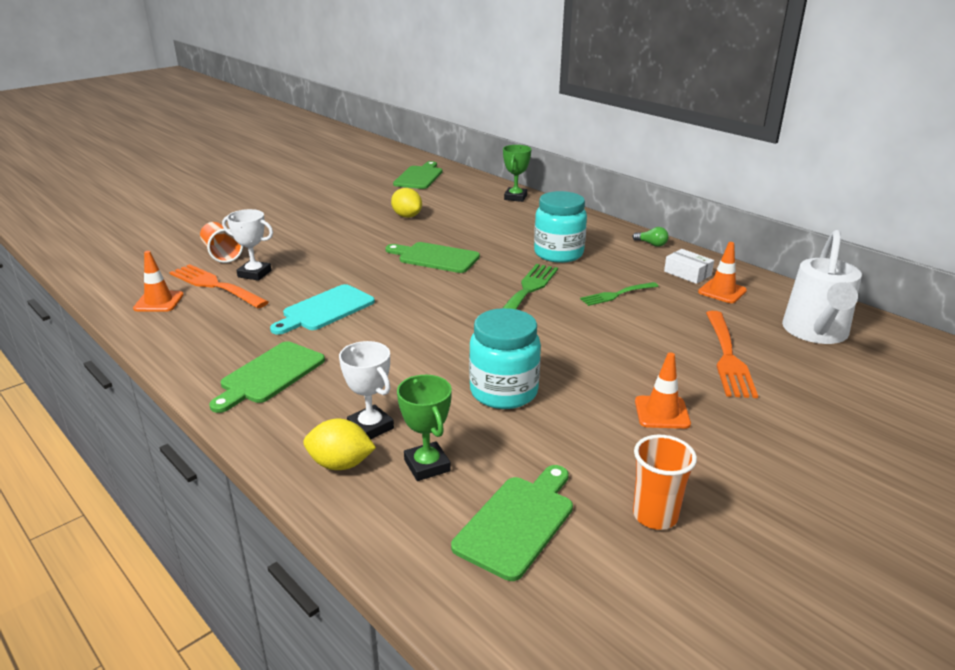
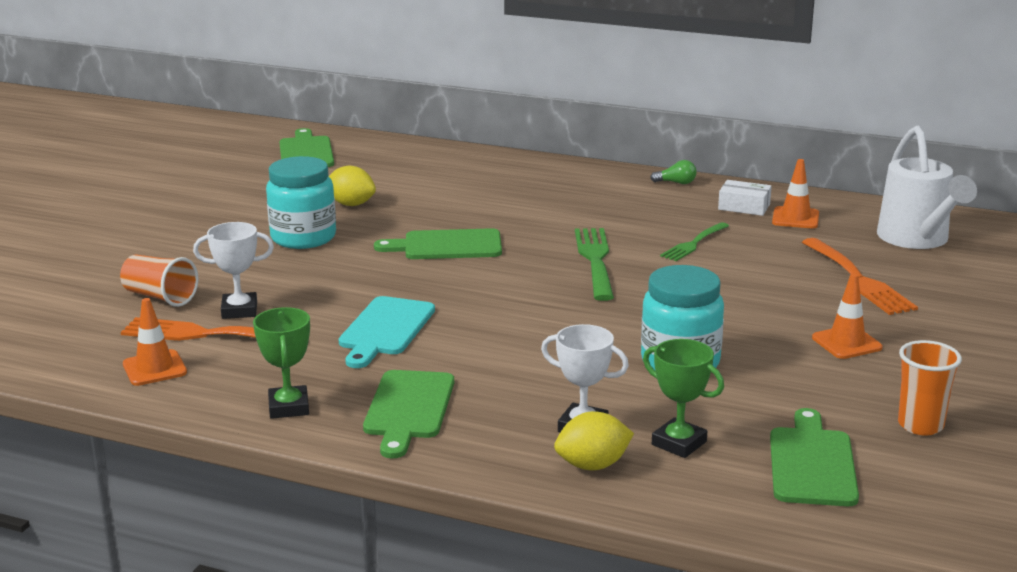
camera: 25 degrees left, 5 degrees down
(515, 197) = (462, 157): green trophy -> green trophy (289, 407)
(558, 254) = (585, 213): turquoise jar -> turquoise jar (303, 238)

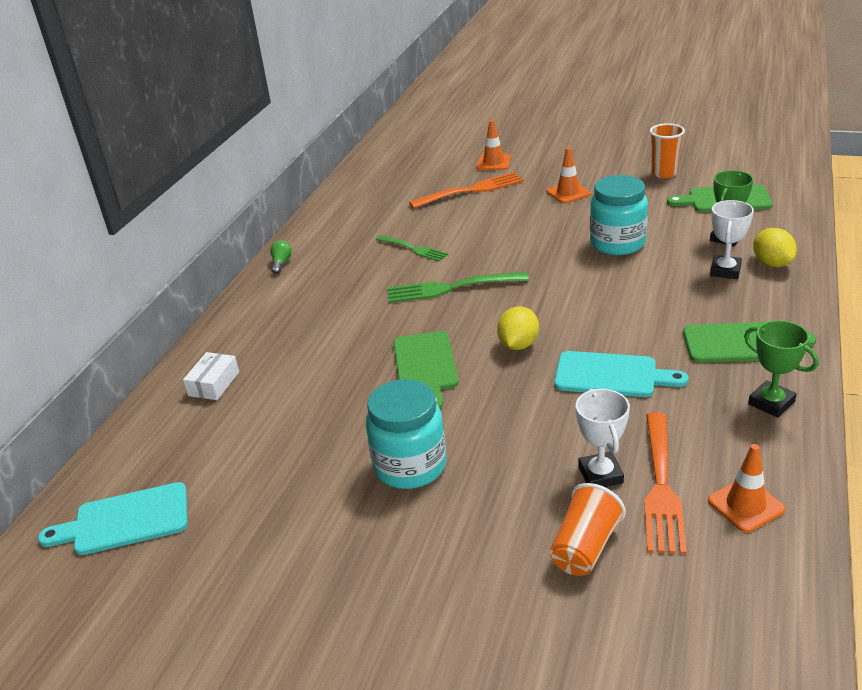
camera: 90 degrees left, 10 degrees up
(289, 407) = (771, 403): green trophy -> green trophy turned 60 degrees clockwise
(305, 152) = (125, 521): green cutting board -> turquoise cutting board
(351, 204) = (314, 447): yellow lemon -> yellow lemon (518, 345)
(744, 207) = (339, 232): white box -> white box (214, 384)
(795, 218) = (363, 213): orange traffic cone -> orange traffic cone (493, 163)
(917, 240) = (403, 173): white watering can -> none

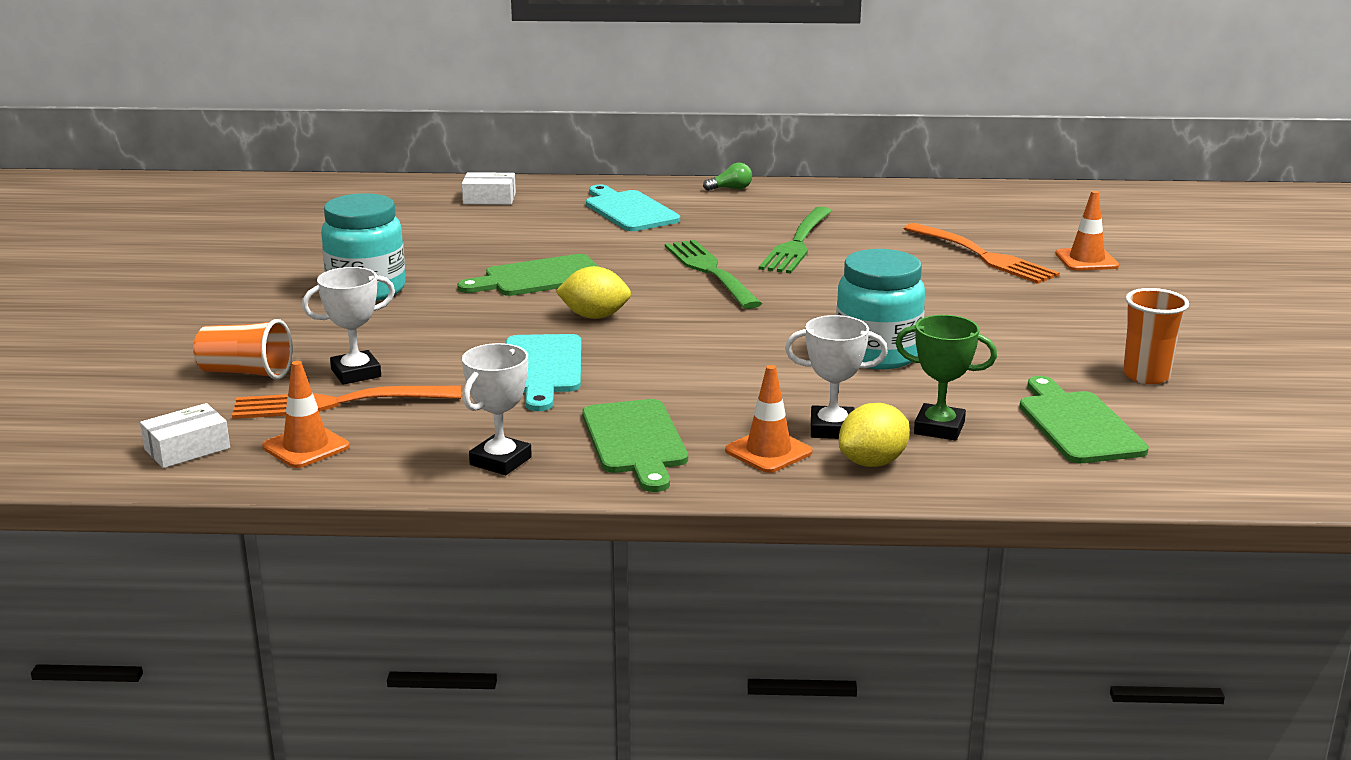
camera: 70 degrees right, 10 degrees down
(125, 521) = (292, 203): turquoise cutting board -> turquoise cutting board (629, 210)
(413, 249) = (797, 243): green fork -> green fork, size x1.58
(568, 193) = (1020, 314): orange traffic cone -> orange traffic cone (768, 451)
(748, 583) = (187, 449): none -> white box
(771, 403) = (500, 461): green trophy -> white trophy

